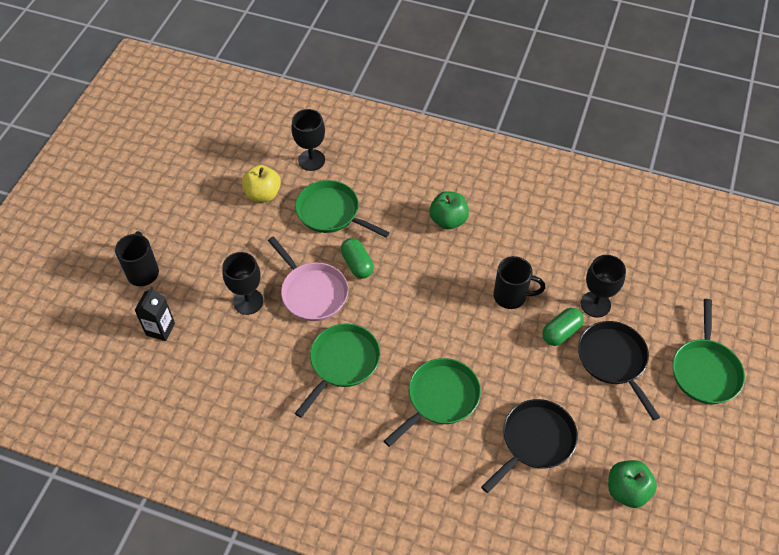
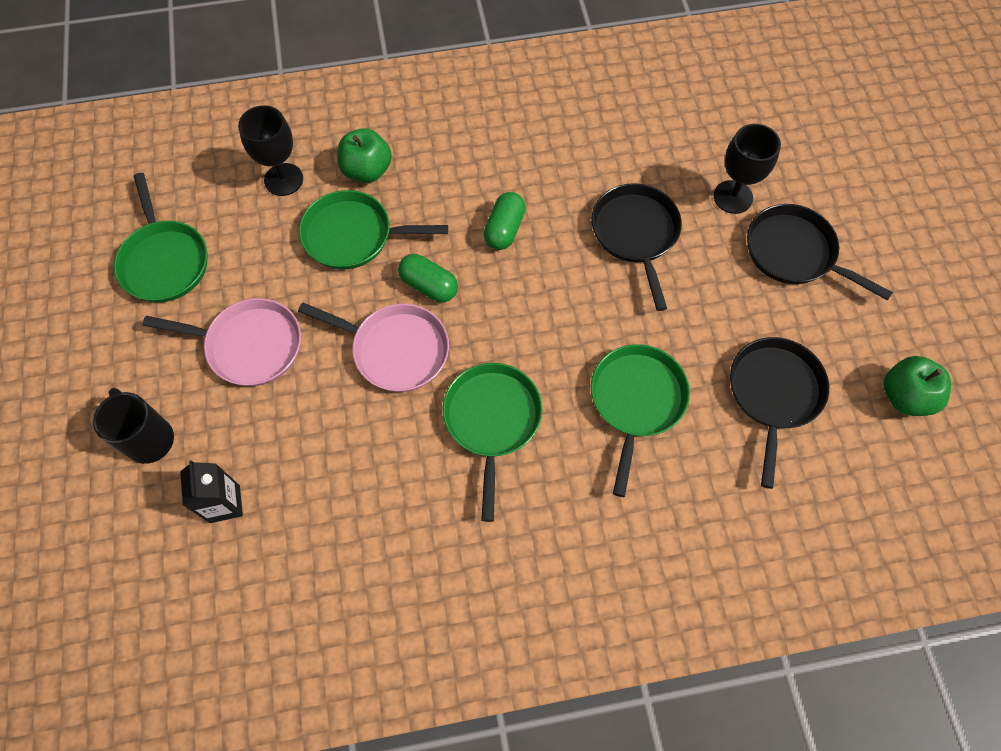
camera: 30 degrees left, 10 degrees up
(230, 248) = (249, 345): none -> pink pan
(248, 301) = (320, 404): black goblet -> none
(263, 194) = (248, 253): yellow apple -> none
(448, 220) = (503, 177): green apple -> green apple (367, 170)
(511, 296) = (636, 234): black mug -> black pan
(561, 332) = (718, 249): green capsule -> green capsule (504, 229)
(705, 370) = (892, 215): green pan -> green pan (164, 261)

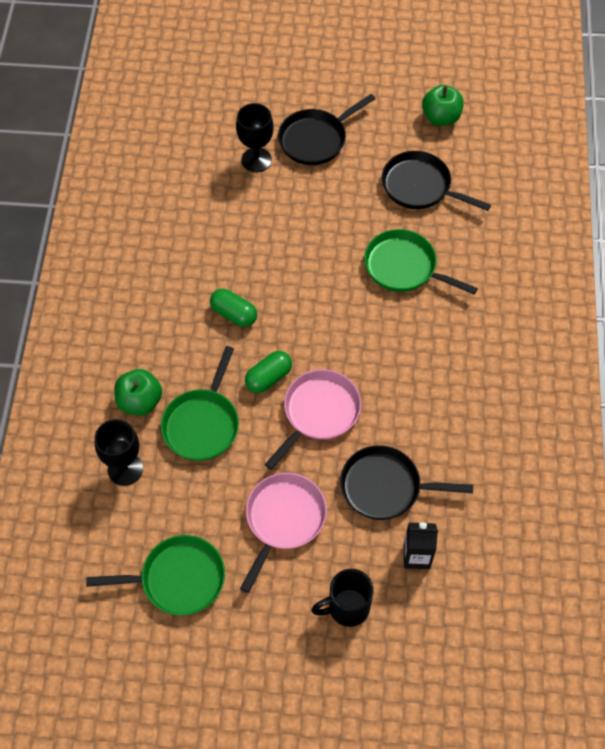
camera: 75 degrees left, 5 degrees down
(492, 420) = (395, 360): green pan -> none
(636, 234) = (268, 229): black pan -> black pan (385, 487)

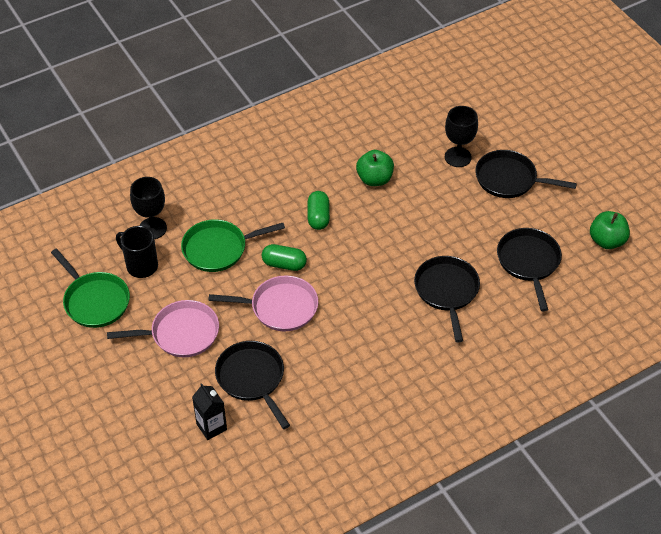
camera: 55 degrees right, 10 degrees down
(140, 401) = (208, 207): green apple -> green apple (374, 179)
(347, 608) = (141, 406): black mug -> black mug (141, 265)
(404, 267) = (447, 291): green pan -> black pan

